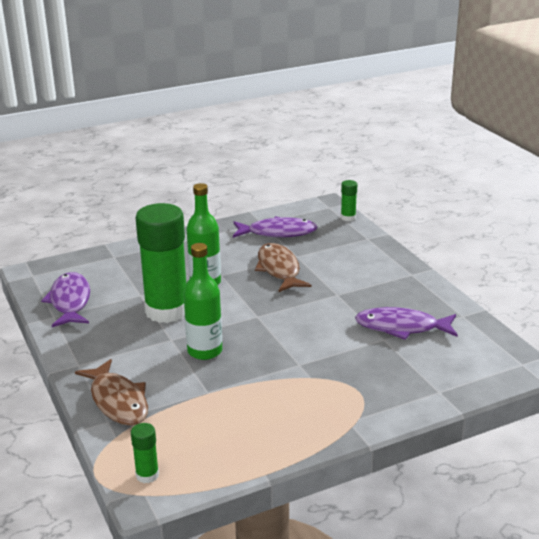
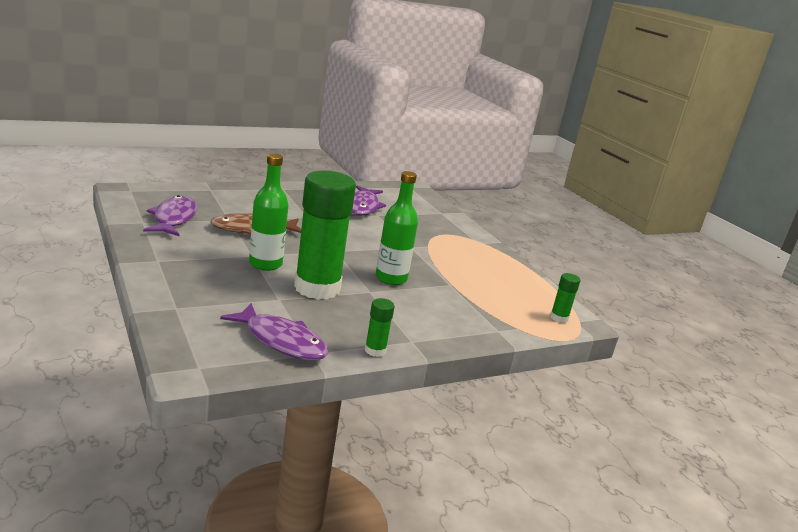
camera: 95 degrees left, 5 degrees down
(70, 301) = (281, 341): purple fish -> purple fish turned 135 degrees counterclockwise
(118, 401) = (469, 323): brown fish -> none
(348, 217) = (162, 188): green glue stick -> green glue stick (375, 350)

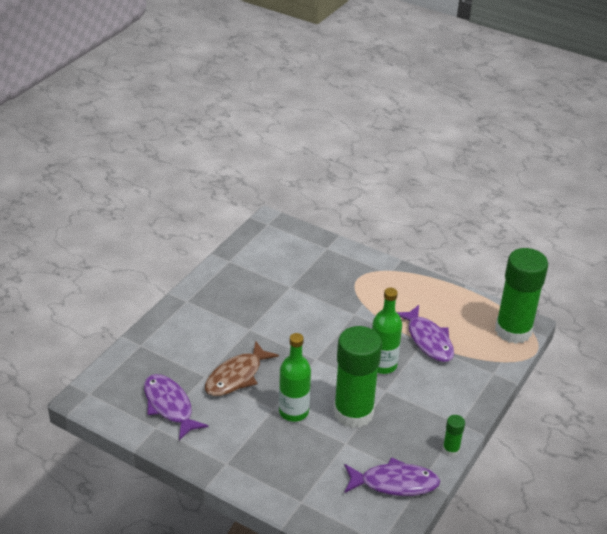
camera: 30 degrees left, 15 degrees up
(362, 206) = (268, 283): purple fish -> purple fish (428, 340)
(559, 318) = (513, 330): green glue stick -> green glue stick, size x2.43

